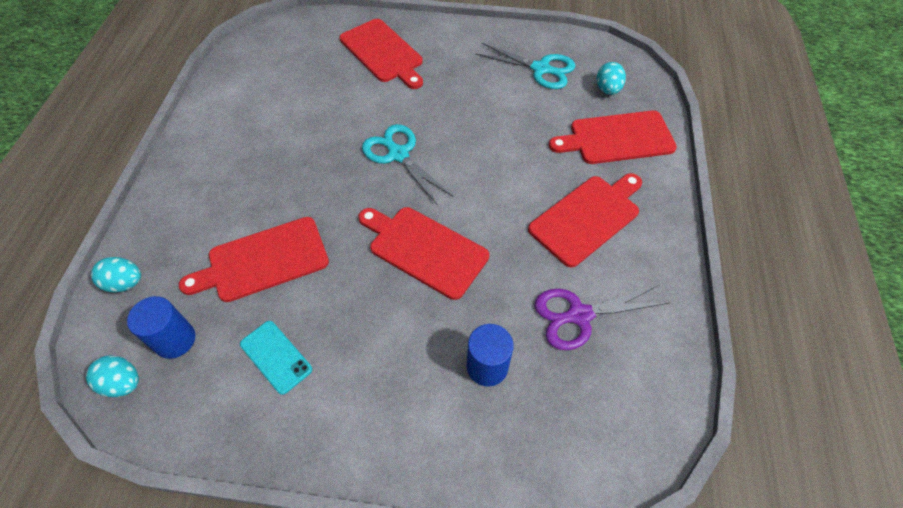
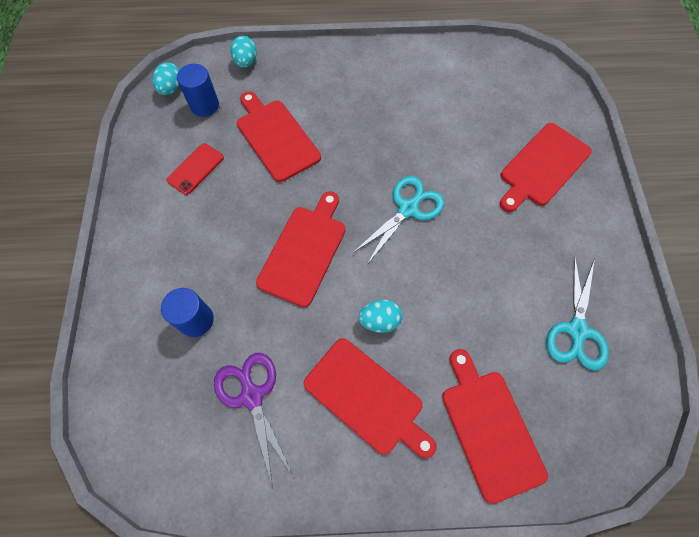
camera: 80 degrees right, 10 degrees up
(276, 356) = (195, 169): turquoise phone -> red phone
(607, 89) = (569, 414): turquoise egg -> turquoise egg (379, 320)

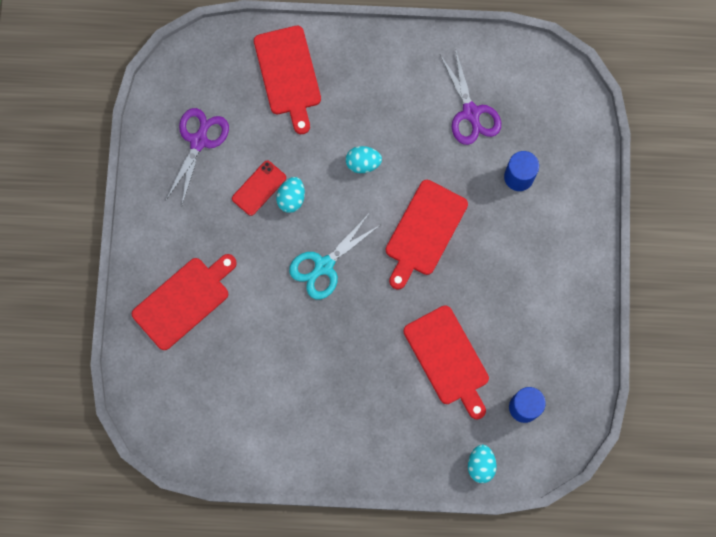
camera: 175 degrees left, 10 degrees up
(171, 89) = (561, 433): turquoise egg -> turquoise egg (291, 198)
(195, 169) = (528, 328): red phone -> red phone (259, 188)
(367, 398) = (380, 104): red cutting board -> none
(577, 331) = (199, 140): turquoise scissors -> purple scissors

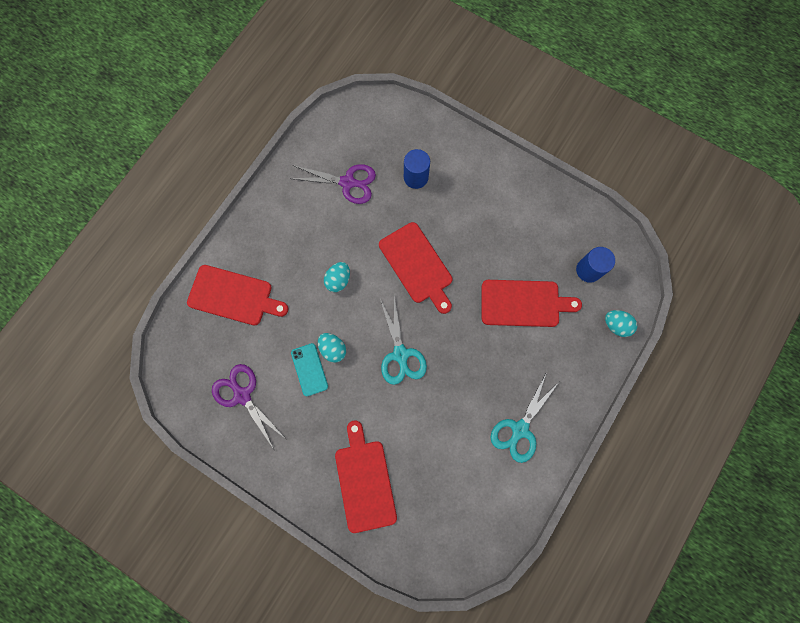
camera: 60 degrees left, 0 degrees up
(259, 188) = (309, 369): red phone -> turquoise phone
(316, 422) = (519, 430): none -> turquoise scissors

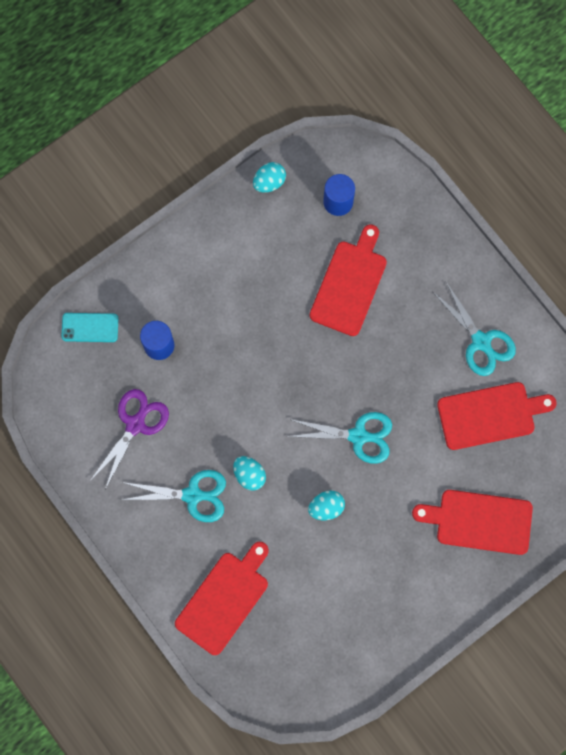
camera: 70 degrees left, 0 degrees up
(242, 395) = (341, 624): purple scissors -> none
(308, 244) = (193, 495): none -> turquoise scissors
(309, 369) = (339, 541): turquoise phone -> turquoise phone (90, 327)
(417, 265) = (265, 382): red cutting board -> red cutting board (490, 415)
(616, 325) = (408, 199): turquoise egg -> turquoise egg (269, 182)

